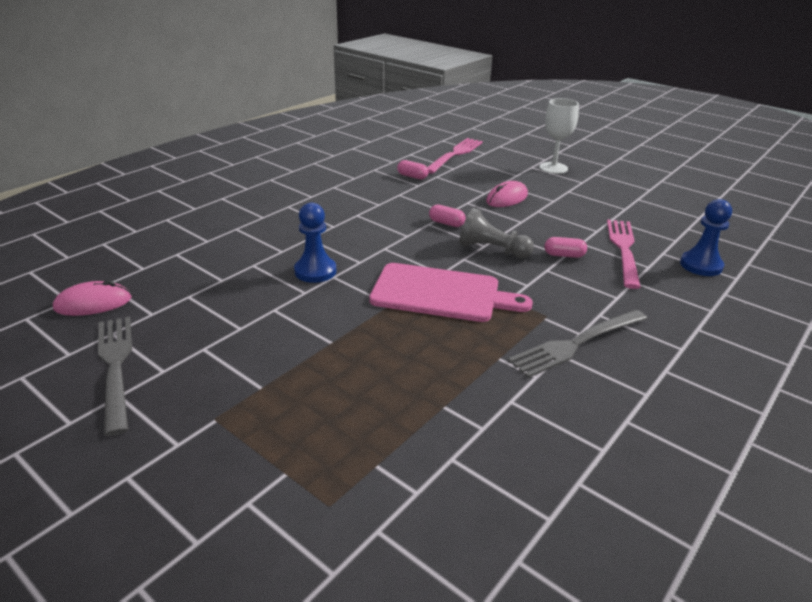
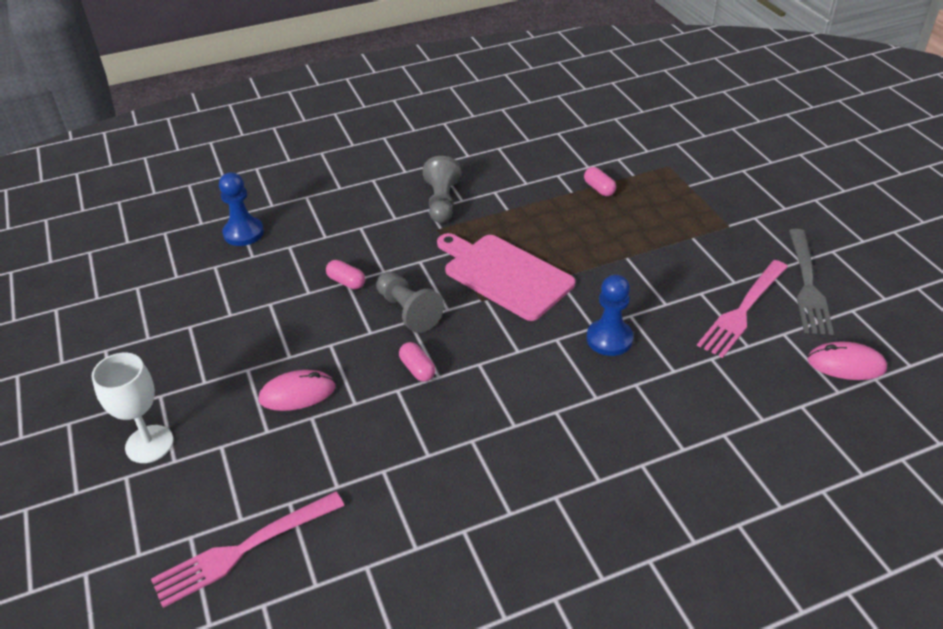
camera: 150 degrees left, 10 degrees up
(412, 176) = (373, 498): pink capsule -> pink capsule (599, 189)
(576, 344) = (442, 202): grey fork -> grey pawn
(623, 249) = (281, 271): pink fork -> pink fork (742, 311)

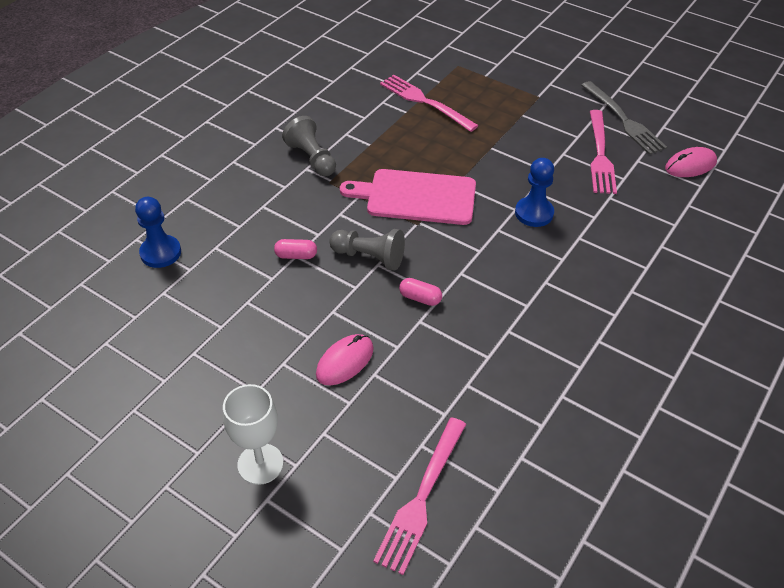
camera: 35 degrees left, 5 degrees up
(599, 189) = (424, 102): pink capsule -> pink fork

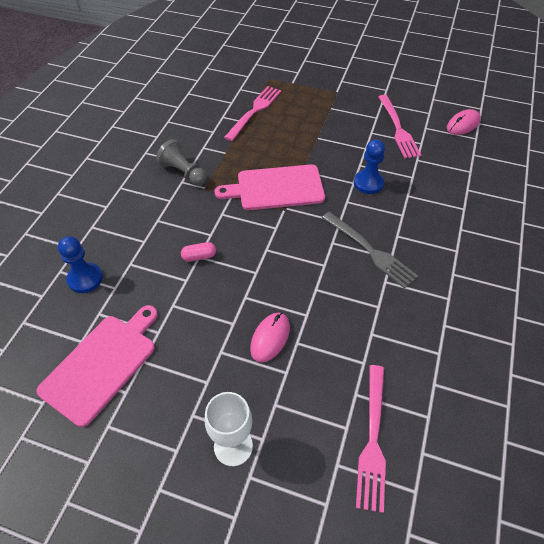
camera: 15 degrees left, 5 degrees up
(148, 346) = (102, 364): none -> pink cutting board
(369, 257) = (258, 245): grey pawn -> none
(420, 298) = (309, 270): pink capsule -> none
(424, 102) = (254, 111): pink fork -> pink fork turned 90 degrees clockwise
(624, 120) = (404, 99): grey fork -> grey fork (370, 251)

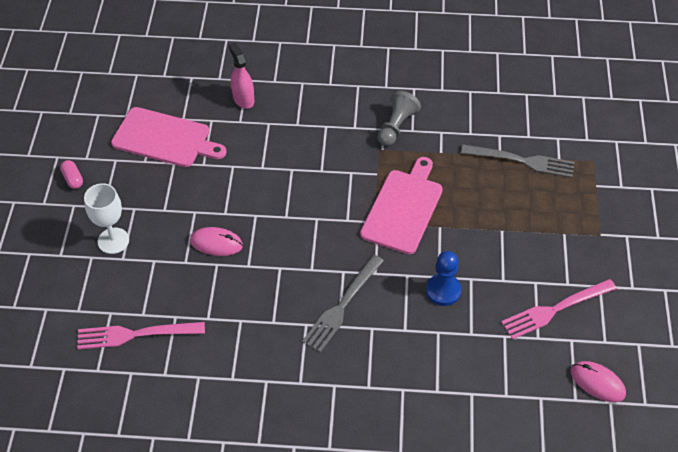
camera: 75 degrees right, 0 degrees up
(85, 279) = (243, 99): blue pawn -> pink spray bottle
(199, 256) = (291, 169): pink capsule -> pink capsule (73, 179)
(254, 111) = (522, 161): pink fork -> grey fork
(276, 188) = (403, 208): pink cutting board -> pink cutting board turned 45 degrees clockwise

